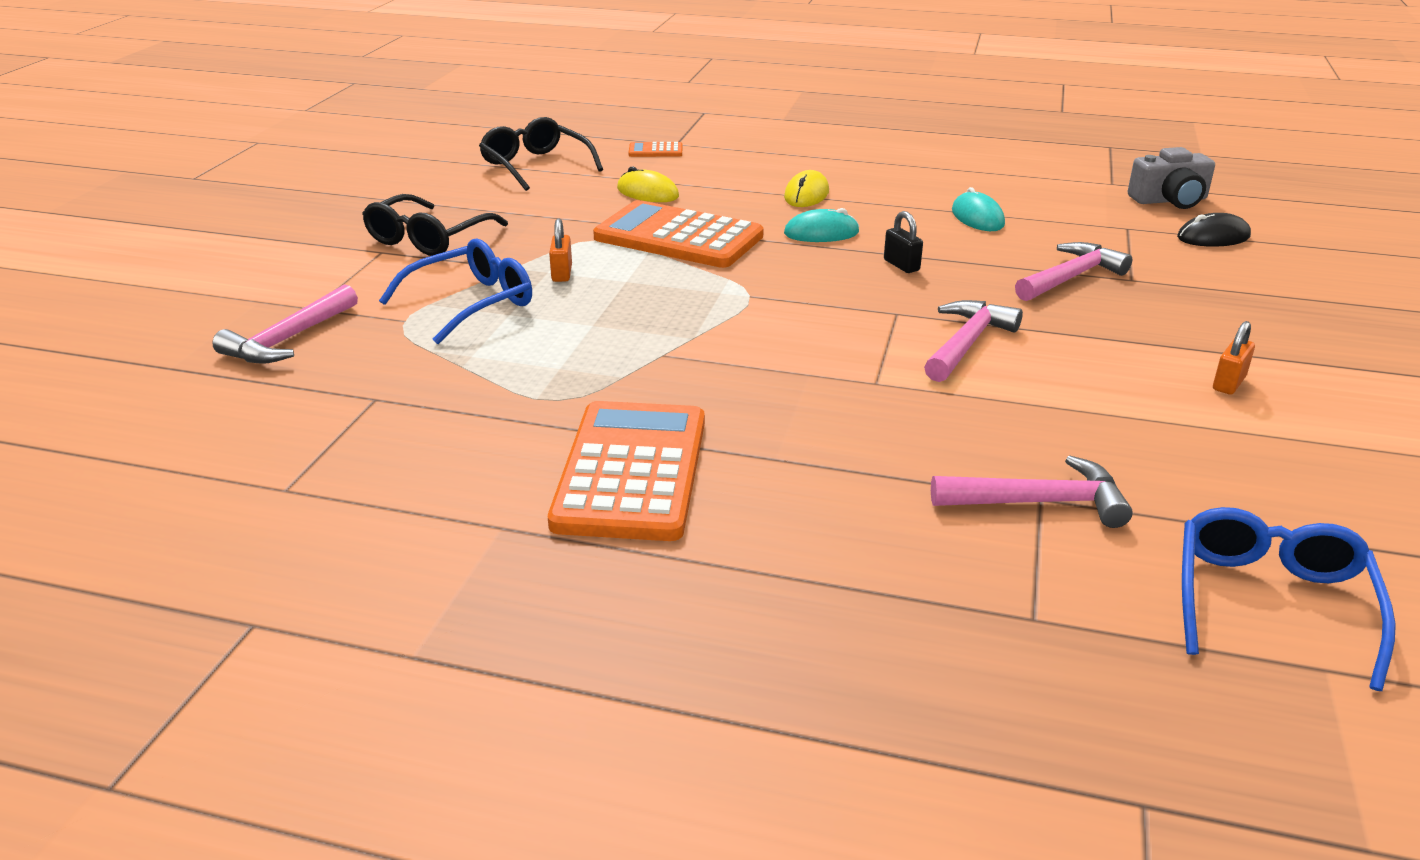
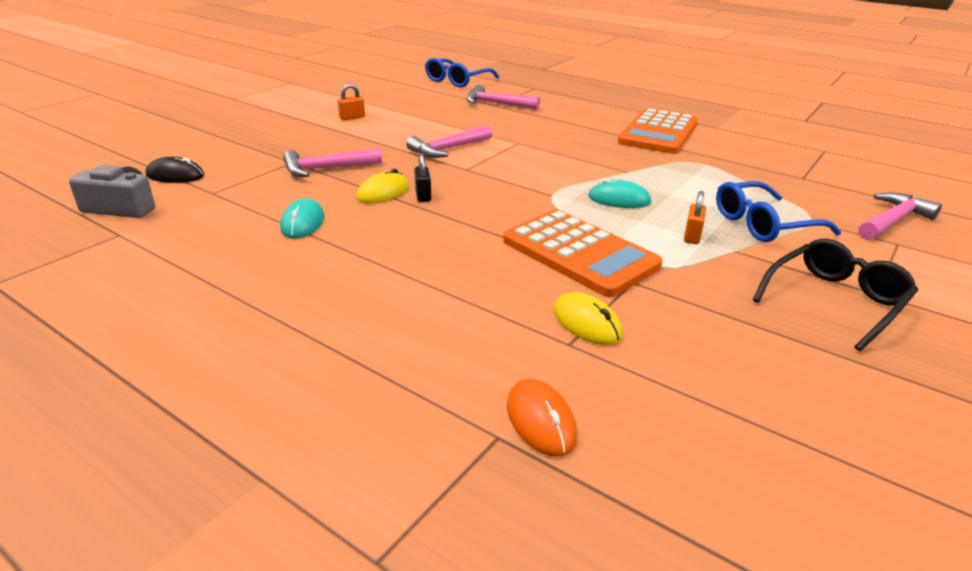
camera: 160 degrees left, 0 degrees up
(536, 166) = (734, 423): black glasses -> none
(655, 151) = (541, 420): orange calculator -> orange mouse
(806, 194) = (416, 281): yellow mouse -> yellow mouse (383, 192)
(821, 233) = (451, 233): turquoise mouse -> turquoise mouse (619, 199)

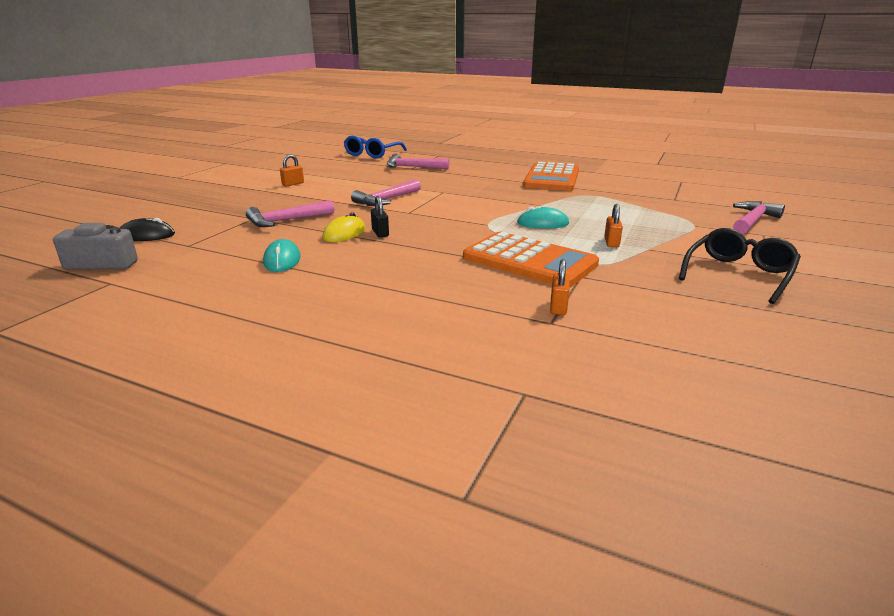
camera: 10 degrees left, 5 degrees down
(541, 420) = (554, 378): orange mouse -> none
(587, 323) = (558, 307): yellow mouse -> orange padlock
(764, 224) = (661, 230): blue glasses -> none

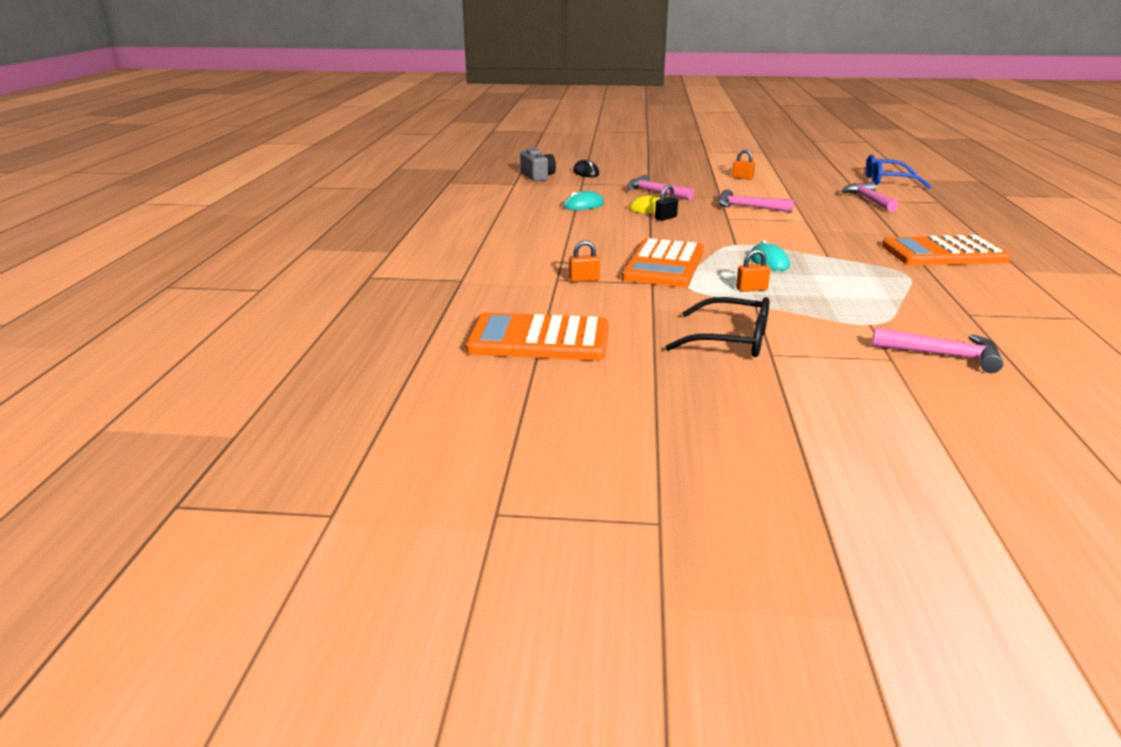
camera: 70 degrees right, 0 degrees up
(758, 368) = (539, 340): none -> orange calculator

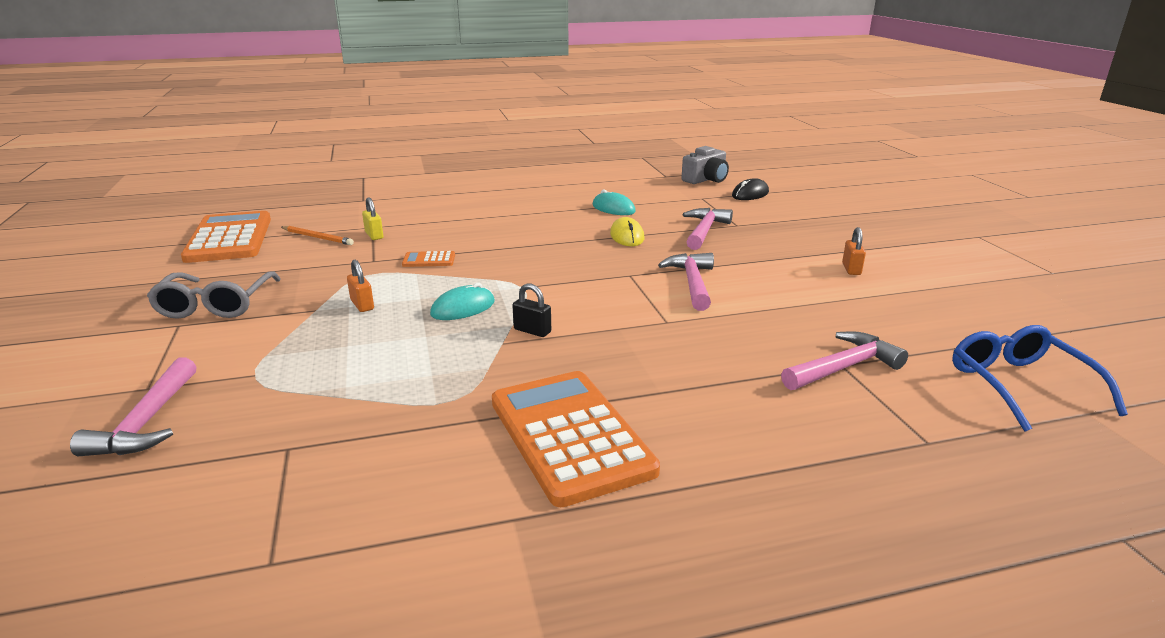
camera: 70 degrees right, 0 degrees up
(571, 301) = (317, 237): none -> orange pencil
(584, 279) = (374, 235): orange padlock -> yellow padlock
(664, 265) = (429, 260): orange calculator -> orange calculator, size x0.42
(665, 218) = (600, 245): black padlock -> black padlock (532, 331)
(730, 340) = (216, 305): black glasses -> grey glasses

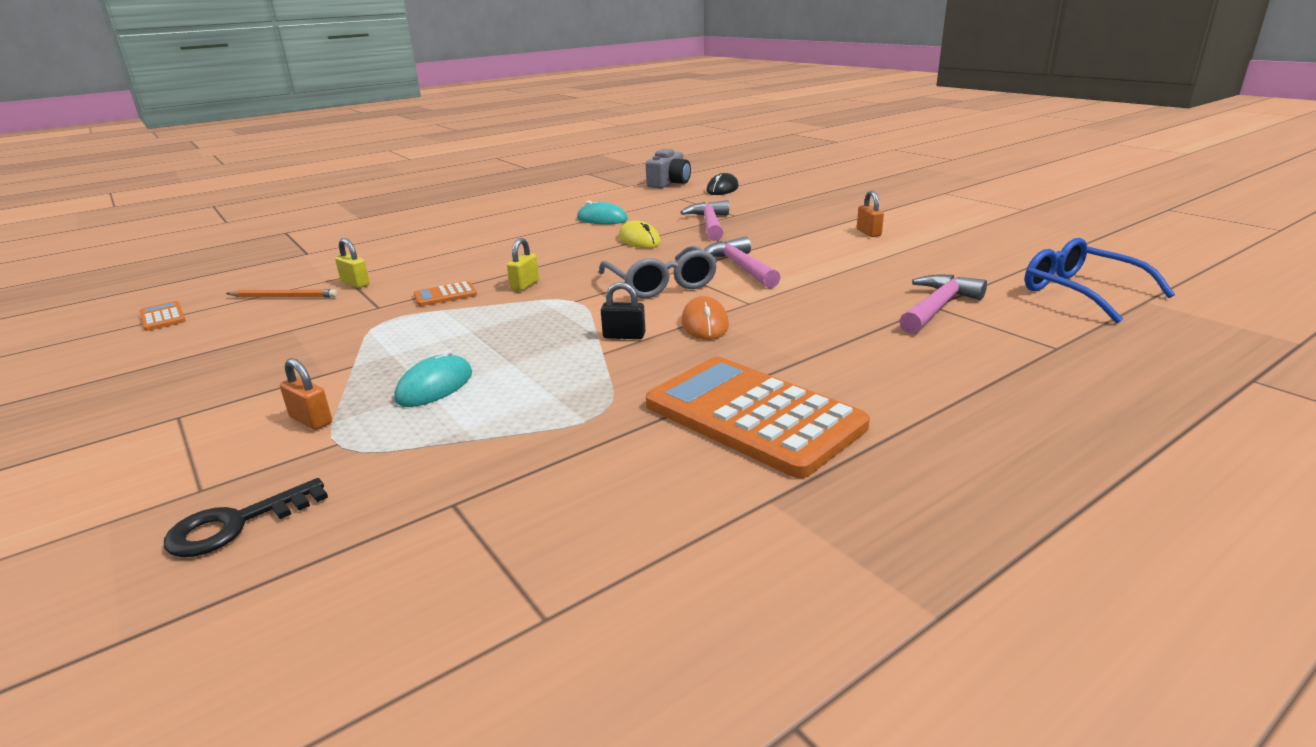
camera: 20 degrees left, 0 degrees up
(147, 422) = (236, 524): pink hammer -> black key
(216, 305) = (212, 385): grey glasses -> grey glasses (660, 284)
(229, 238) = (162, 317): orange calculator -> orange calculator, size x0.42
(362, 305) = (407, 350): orange padlock -> orange padlock (311, 420)
(463, 308) = (528, 331): turquoise mouse -> turquoise mouse (435, 386)
(496, 263) = (525, 285): none -> yellow padlock
(609, 334) = (705, 324): none -> orange mouse

